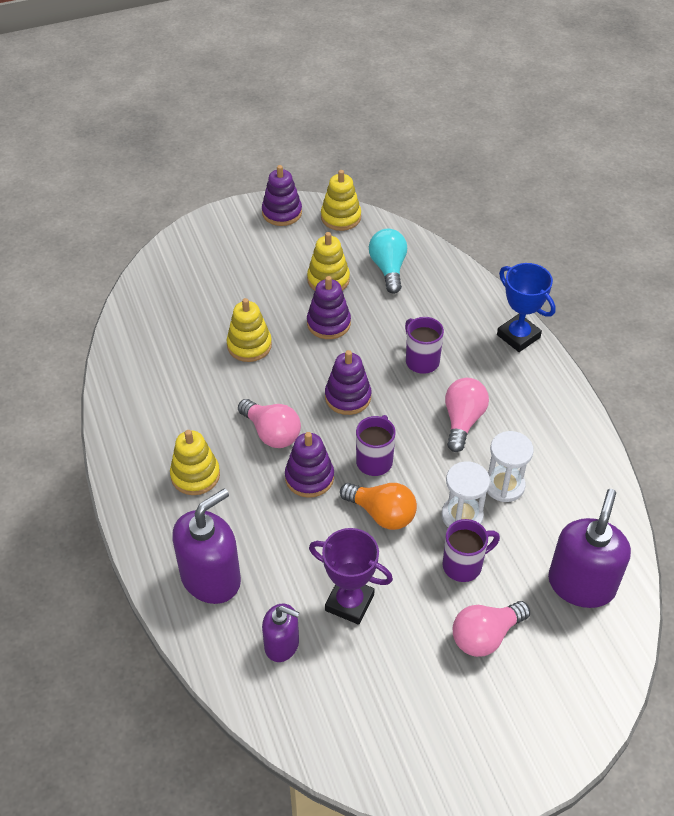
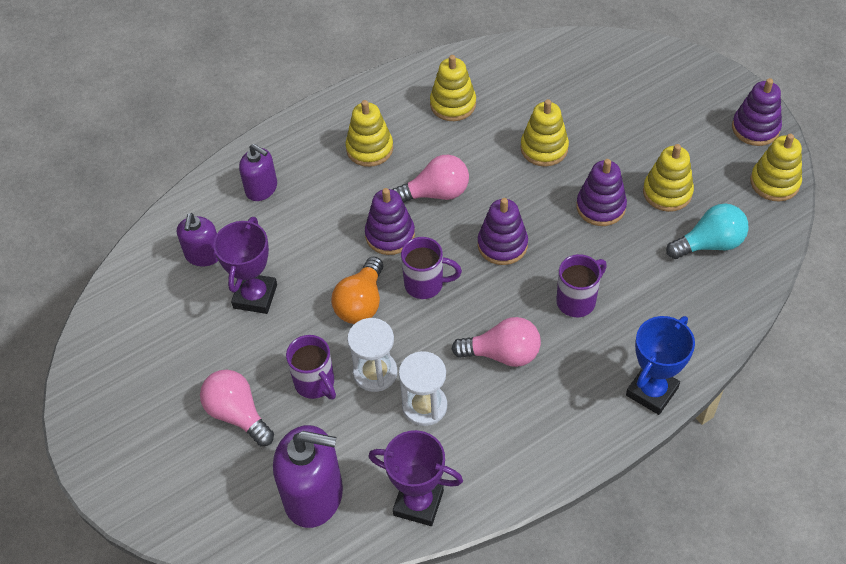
camera: 80 degrees right, 5 degrees up
(167, 399) = (453, 104): none -> yellow stacking toy
(211, 578) = (261, 188): purple soap dispenser -> purple soap dispenser, size x0.59
(272, 433) = (436, 193): pink light bulb -> pink light bulb turned 135 degrees counterclockwise
(598, 507) = (418, 503): none -> purple trophy

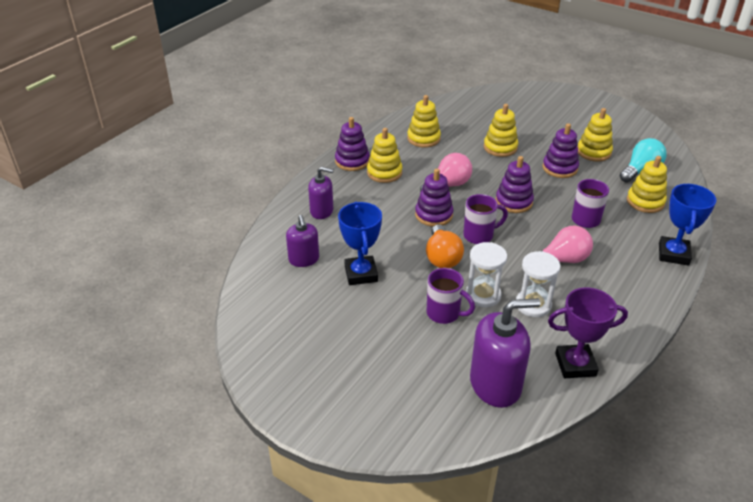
camera: 25 degrees left, 15 degrees down
(237, 414) = (399, 350): pink light bulb -> none
(255, 296) = (361, 274): purple trophy -> blue trophy
(755, 128) = (617, 111): purple stacking toy -> purple stacking toy (352, 161)
(774, 182) = (651, 133): yellow stacking toy -> yellow stacking toy (645, 202)

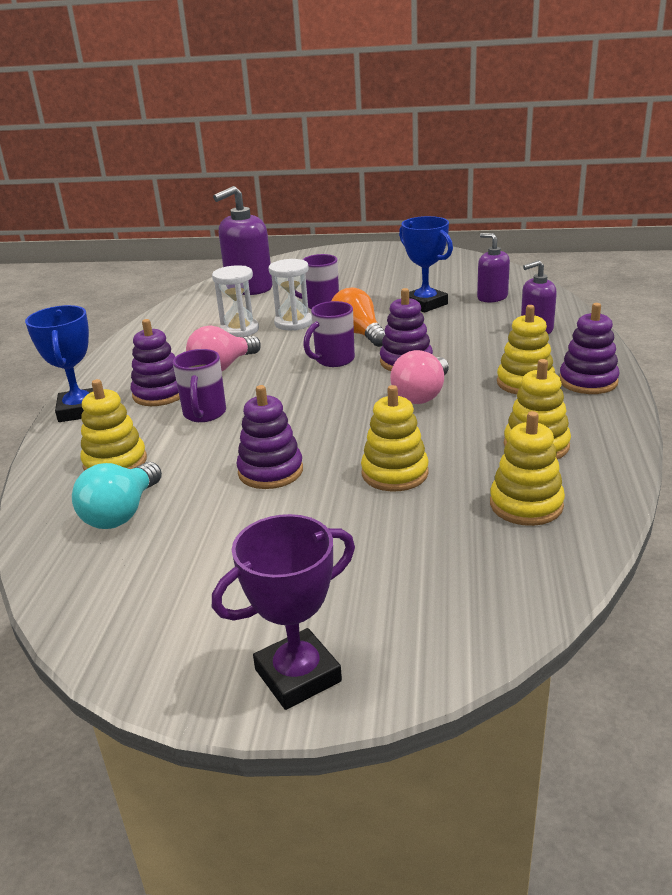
camera: 155 degrees right, 10 degrees down
(514, 202) = (315, 404): purple stacking toy -> purple stacking toy (160, 394)
(575, 365) = (186, 311): purple trophy -> purple trophy (298, 675)
(594, 152) = (218, 522): yellow stacking toy -> yellow stacking toy (526, 504)

